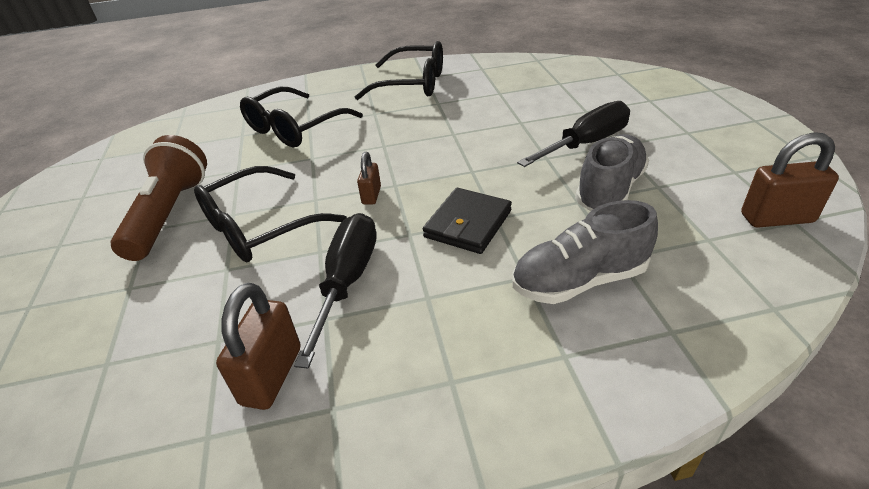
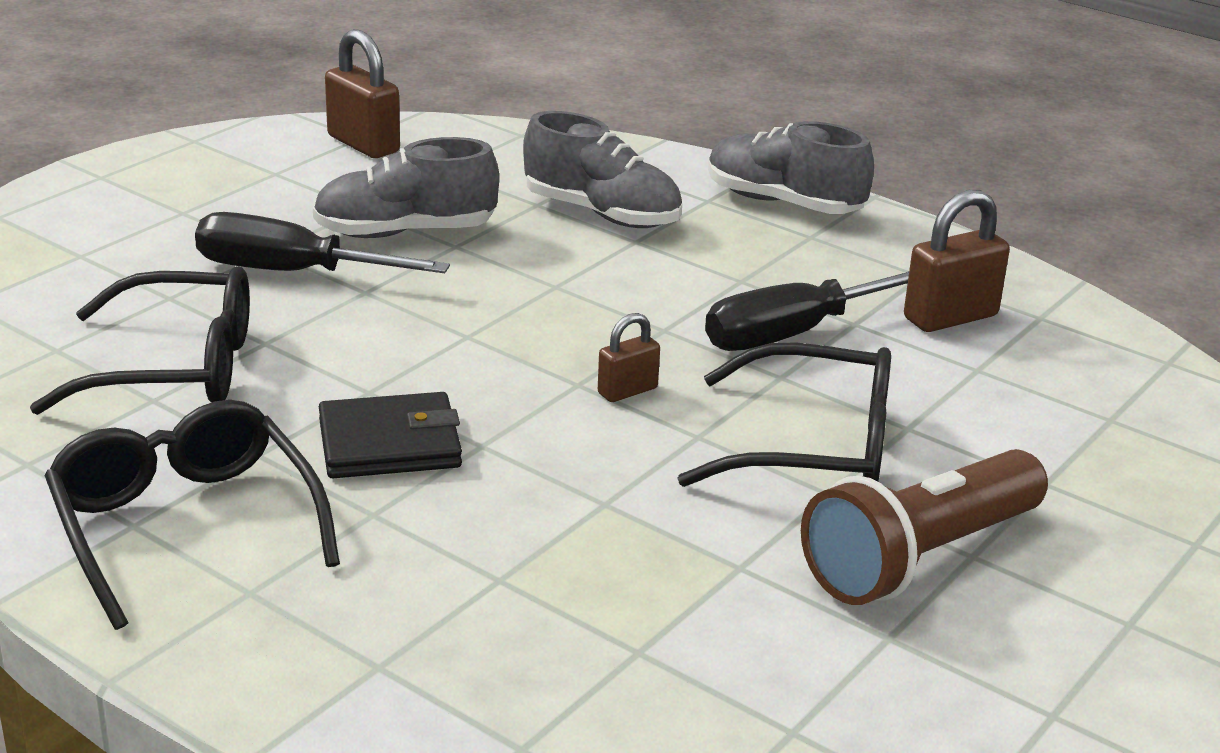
camera: 135 degrees left, 10 degrees down
(294, 128) = (536, 588): black glasses -> black glasses (175, 368)
(468, 224) = (592, 298): black wallet -> black wallet (389, 443)
(522, 405) = (783, 203): none -> grey shoe

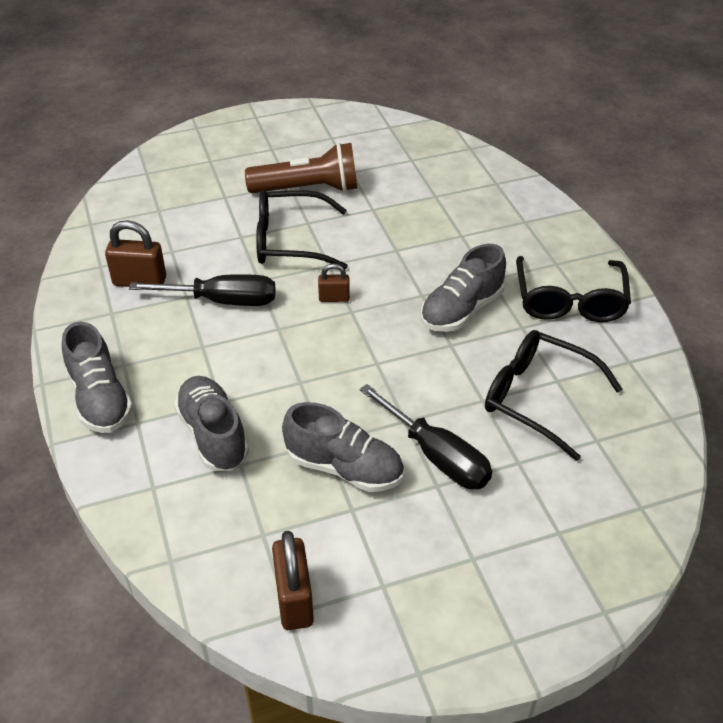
camera: 145 degrees left, 15 degrees up
(389, 443) = (461, 310): black wallet -> grey shoe
(814, 448) = (290, 241): black glasses -> black glasses turned 45 degrees counterclockwise

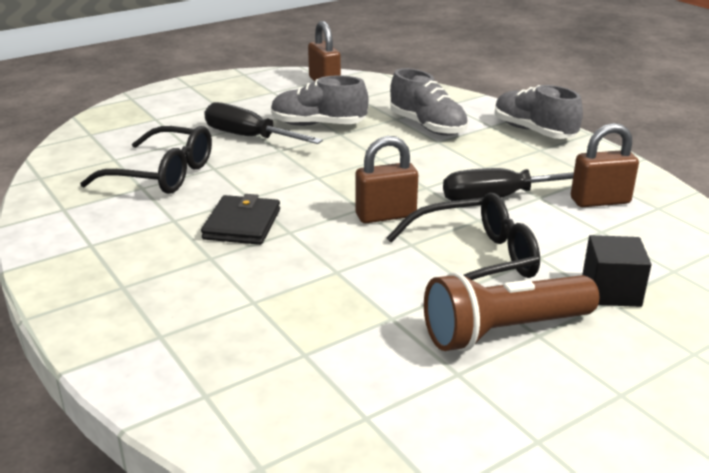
camera: 165 degrees right, 15 degrees down
(217, 202) = (611, 291): none -> black cube
(334, 298) = (385, 215): brown padlock -> brown padlock, size x1.72
(461, 310) = (242, 224): grey shoe -> black wallet
(569, 300) = (114, 249): black glasses -> none

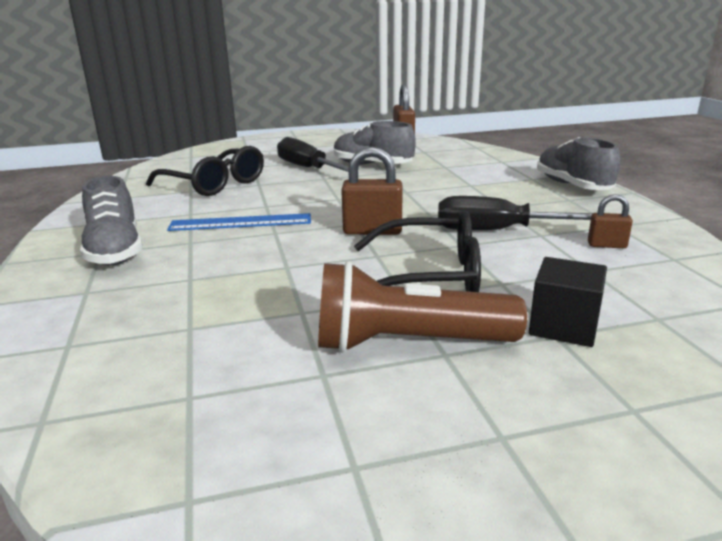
camera: 20 degrees right, 5 degrees down
(242, 224) = (240, 222): black wallet -> blue ruler
(427, 127) = (469, 174): grey shoe -> grey shoe (115, 251)
(600, 201) = (606, 245): brown padlock -> brown padlock, size x0.58

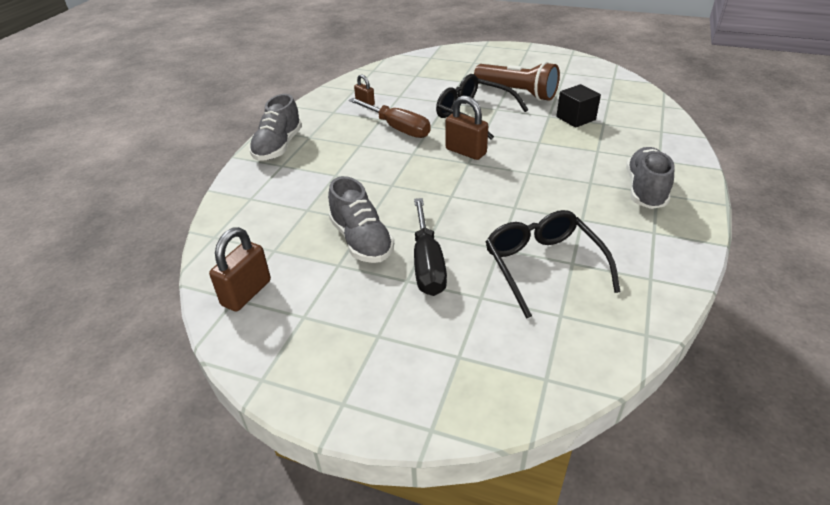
camera: 145 degrees left, 15 degrees up
(240, 222) = (546, 191): blue ruler -> none
(497, 231) = (397, 128): black screwdriver -> brown screwdriver
(563, 326) = (453, 82): black cube -> black cube (575, 118)

